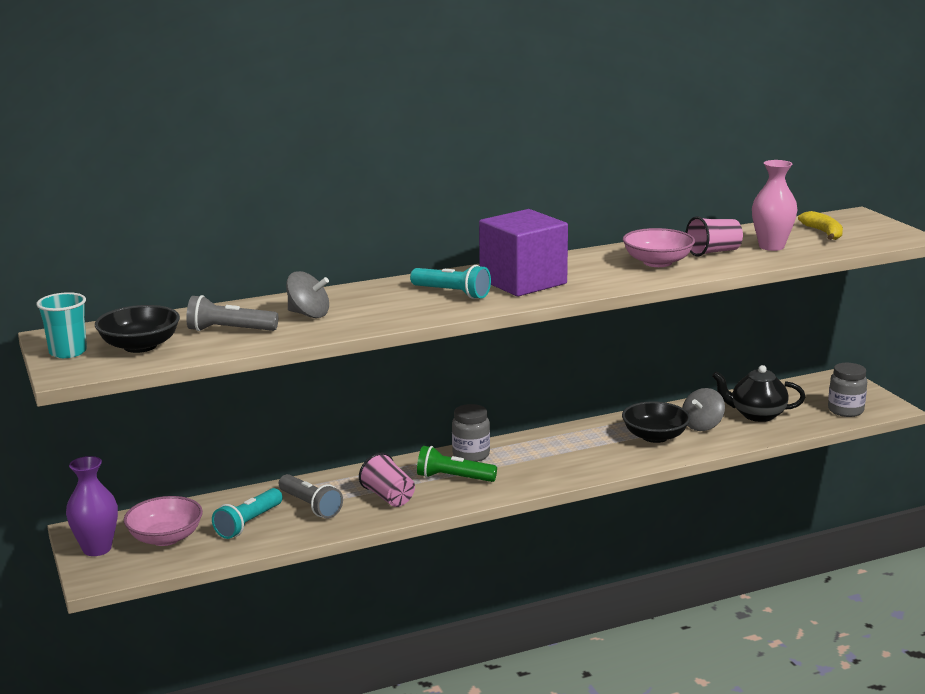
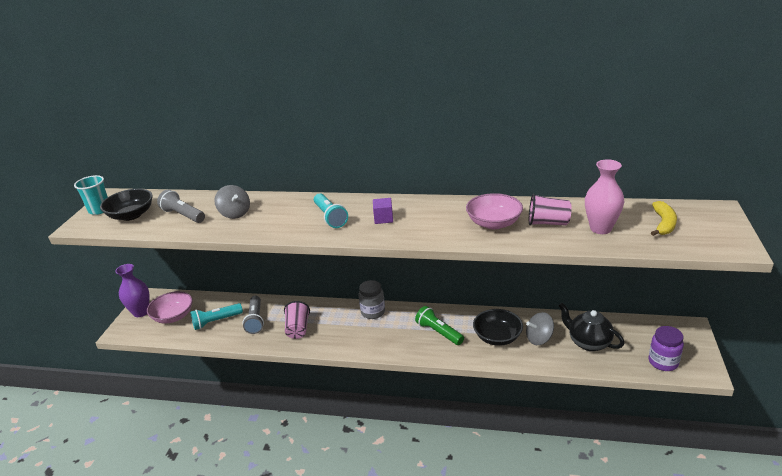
camera: 35 degrees right, 10 degrees up
(453, 478) = (345, 327): green flashlight -> green flashlight (438, 332)
(523, 282) = (383, 218): purple cube -> purple cube, size x0.40
(845, 410) = (663, 362): grey jar -> purple jar

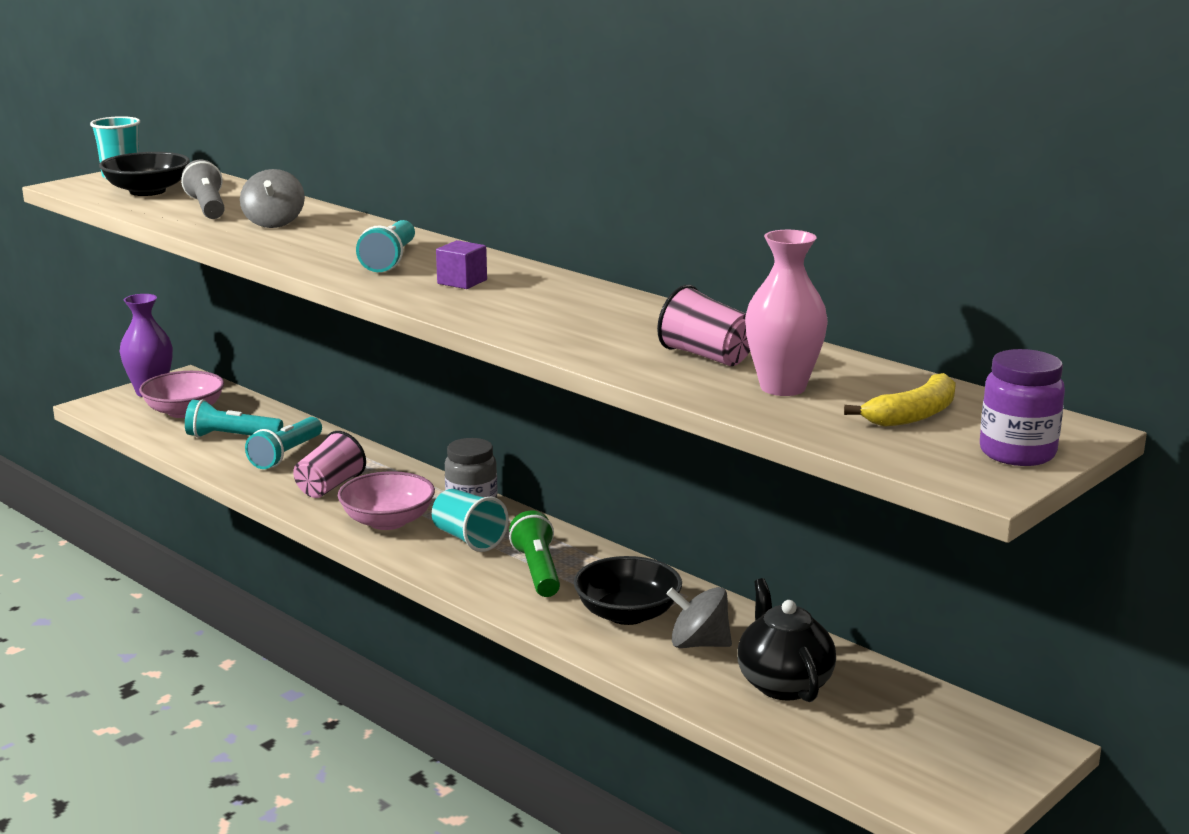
camera: 30 degrees right, 10 degrees down
(255, 320) = (286, 455): grey flashlight -> turquoise flashlight
(392, 329) = (468, 539): none -> turquoise cup
(494, 223) = (617, 332): pink bowl -> pink bowl (388, 521)
(663, 362) = (886, 766): purple jar -> purple jar (1017, 453)

